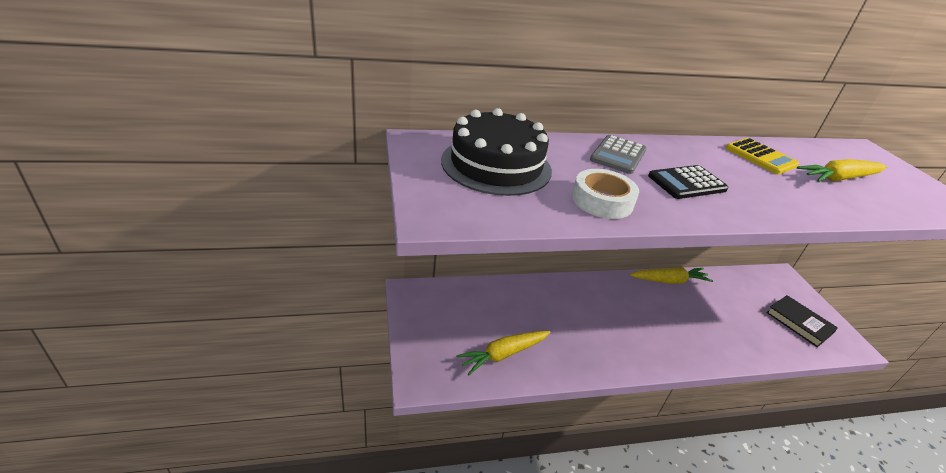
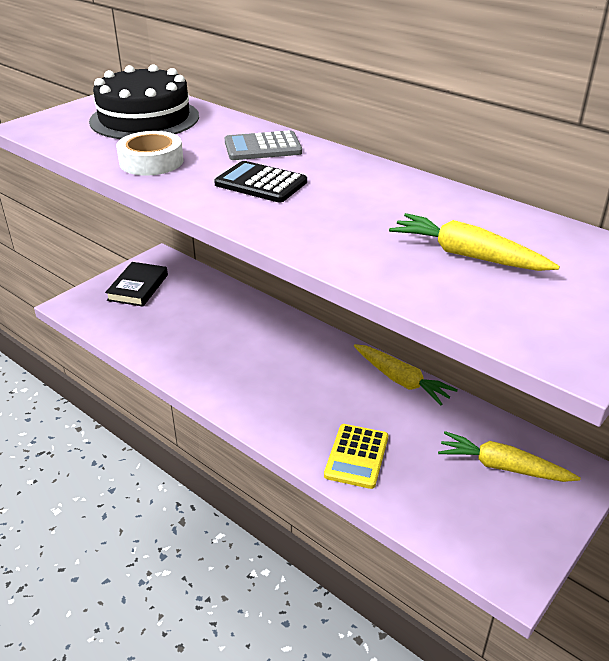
camera: 55 degrees right, 0 degrees up
(503, 354) = (143, 327): yellow carrot -> yellow carrot (503, 467)
(760, 157) = (425, 204): yellow calculator -> yellow calculator (356, 456)
(799, 323) = (484, 510): black book -> black book (138, 287)

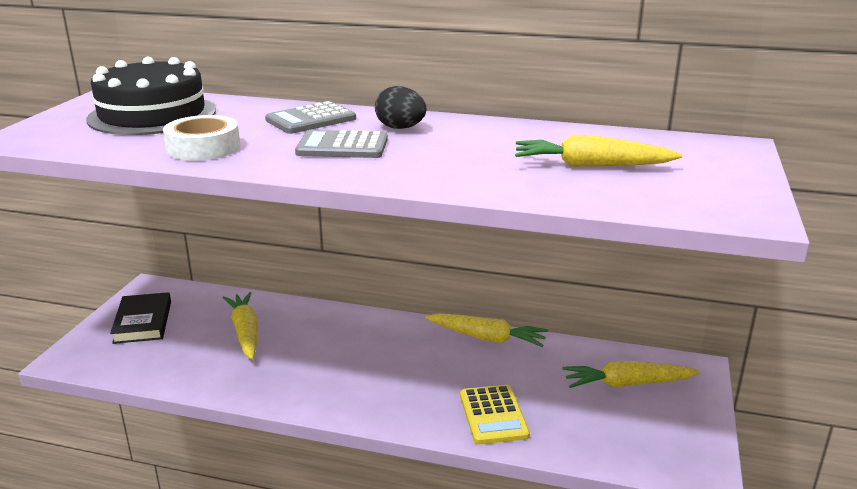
camera: 25 degrees left, 10 degrees down
(206, 317) = (245, 332): none -> yellow carrot
(261, 183) = (342, 146): black calculator -> grey calculator
(330, 172) = (400, 128): none -> black egg

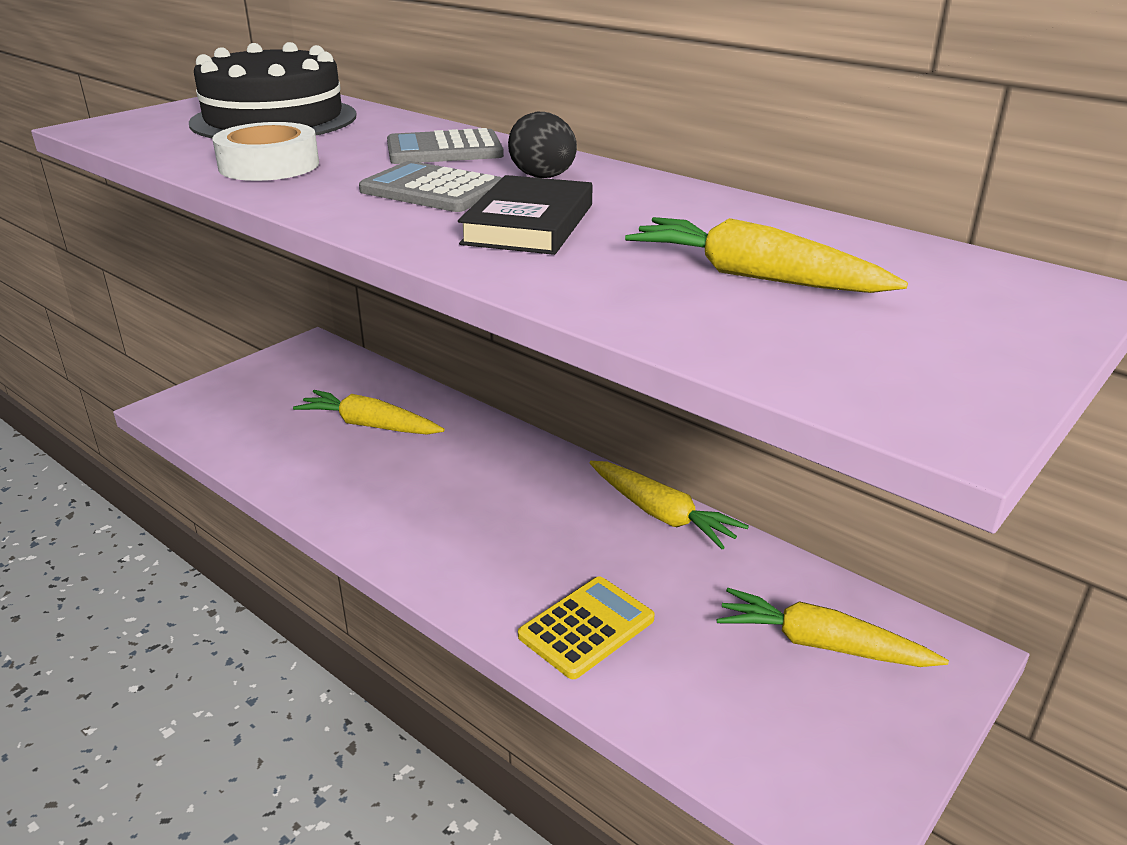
camera: 25 degrees right, 5 degrees up
(143, 322) = (274, 384): black book -> black book (529, 224)
(245, 332) = (370, 425): yellow carrot -> yellow carrot turned 75 degrees counterclockwise
(493, 415) = (586, 627): yellow calculator -> yellow calculator turned 150 degrees counterclockwise

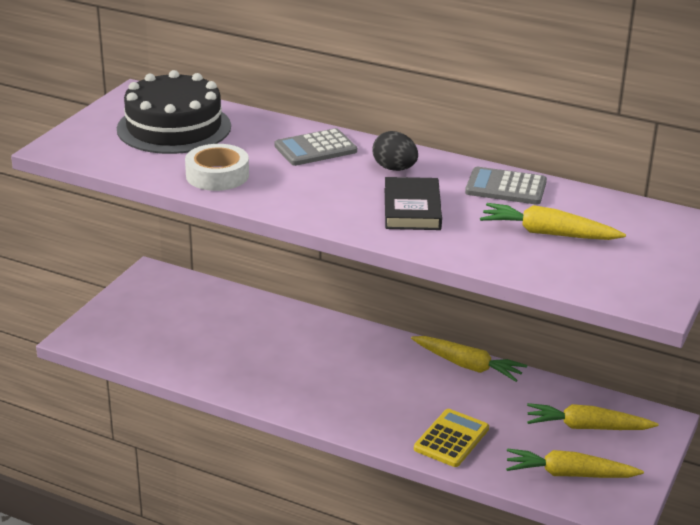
camera: 15 degrees left, 0 degrees up
(370, 425) = (239, 331): yellow carrot -> yellow carrot (569, 474)
(432, 190) = (337, 187): grey calculator -> grey calculator (506, 187)

